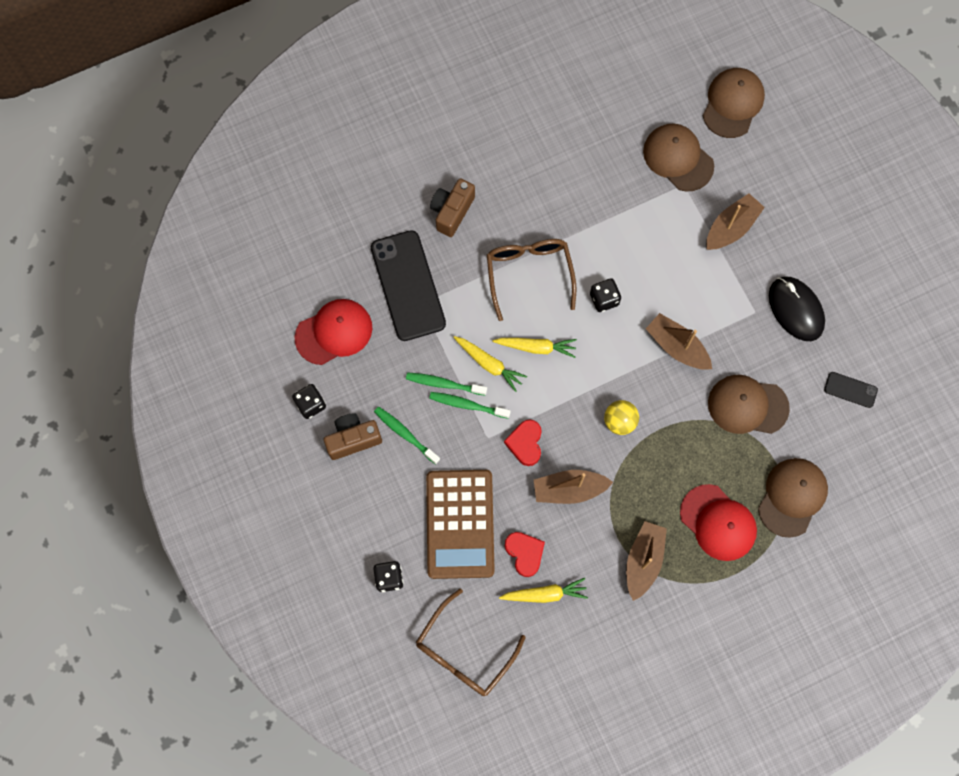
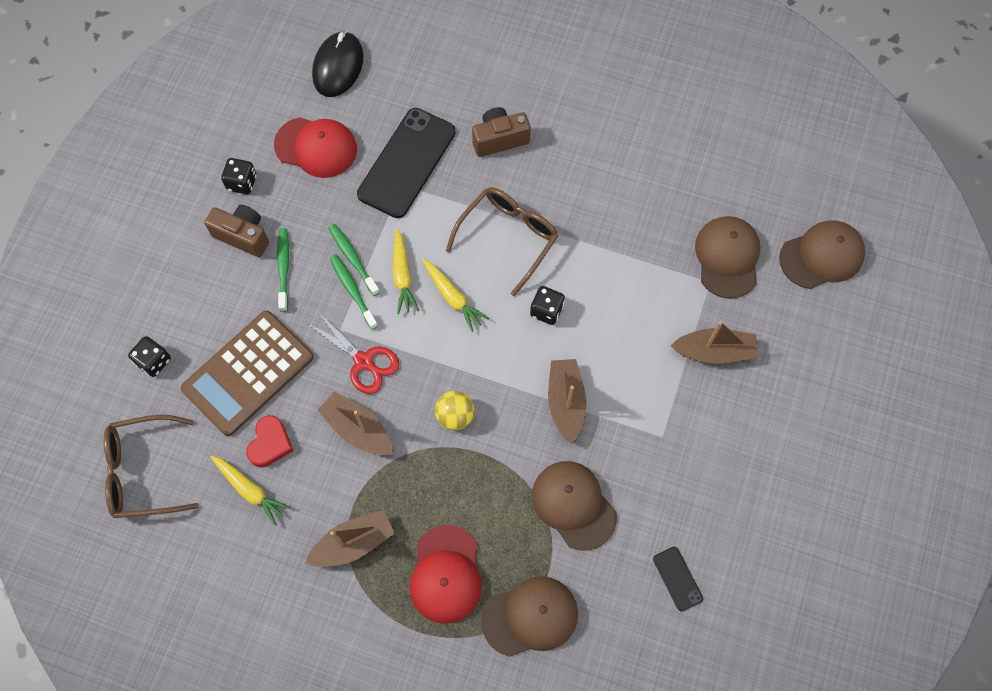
camera: 45 degrees right, 5 degrees down
(525, 443) = (363, 361): red heart -> red scissors
(795, 309) = (700, 467): black mouse -> black mouse (338, 66)

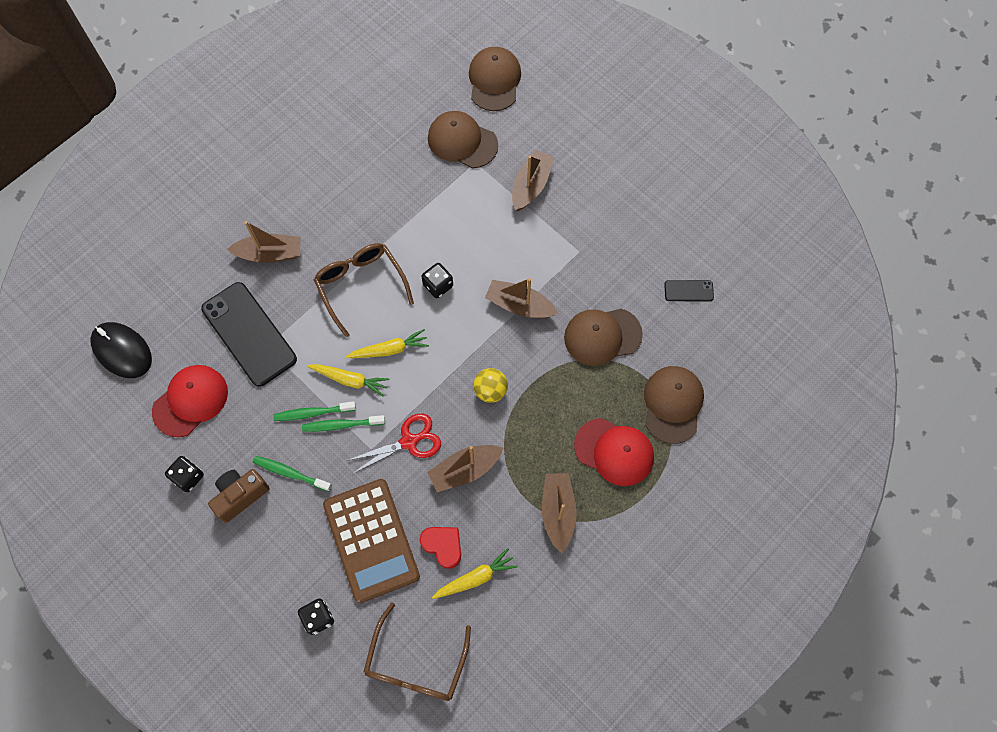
camera: 65 degrees left, 0 degrees up
(499, 139) = (270, 254): brown camera -> brown boat

